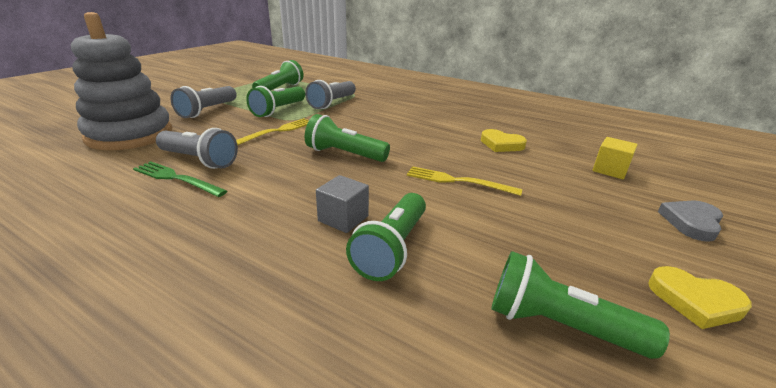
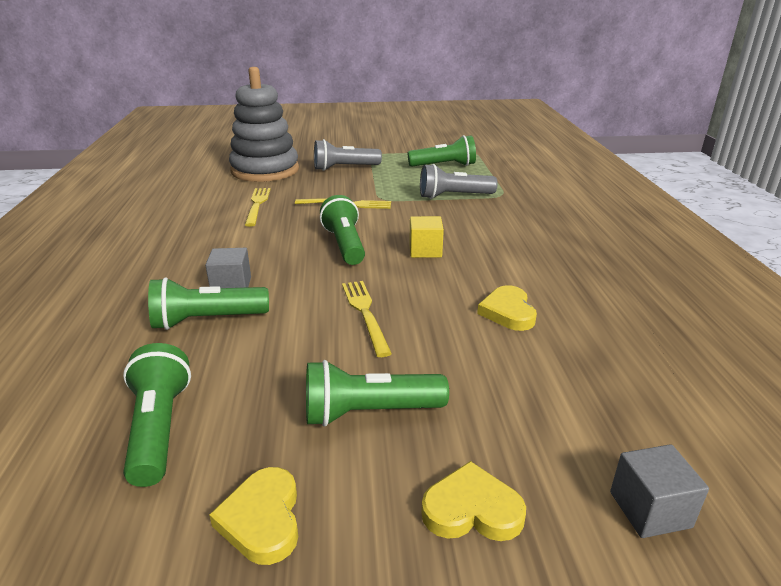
camera: 55 degrees right, 0 degrees up
(177, 178) = (223, 211): green fork -> none
(199, 160) = (257, 205): grey flashlight -> yellow fork
(278, 110) = (392, 186): green flashlight -> green flashlight (369, 412)
(610, 170) = (557, 411): yellow cube -> yellow cube (425, 250)
(691, 222) = (472, 510): grey heart -> yellow heart
(695, 181) = (650, 509): none -> grey cube

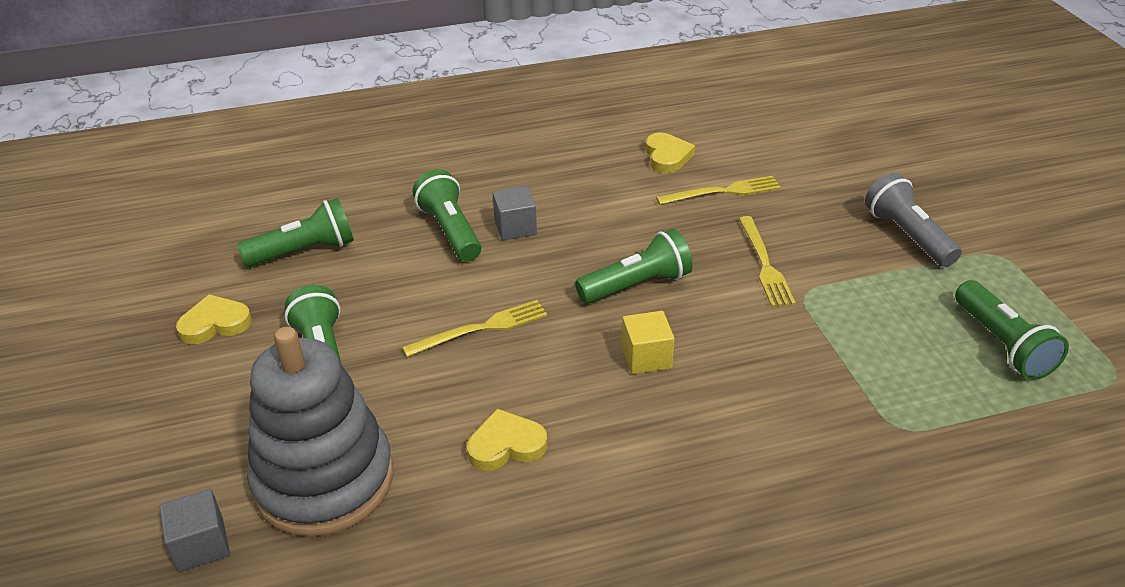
camera: 80 degrees right, 10 degrees up
(265, 170) = (845, 167): grey stacking toy -> grey stacking toy (324, 480)
(454, 196) = (857, 369): grey flashlight -> none
(472, 510) = (212, 430): yellow heart -> yellow heart (667, 156)

